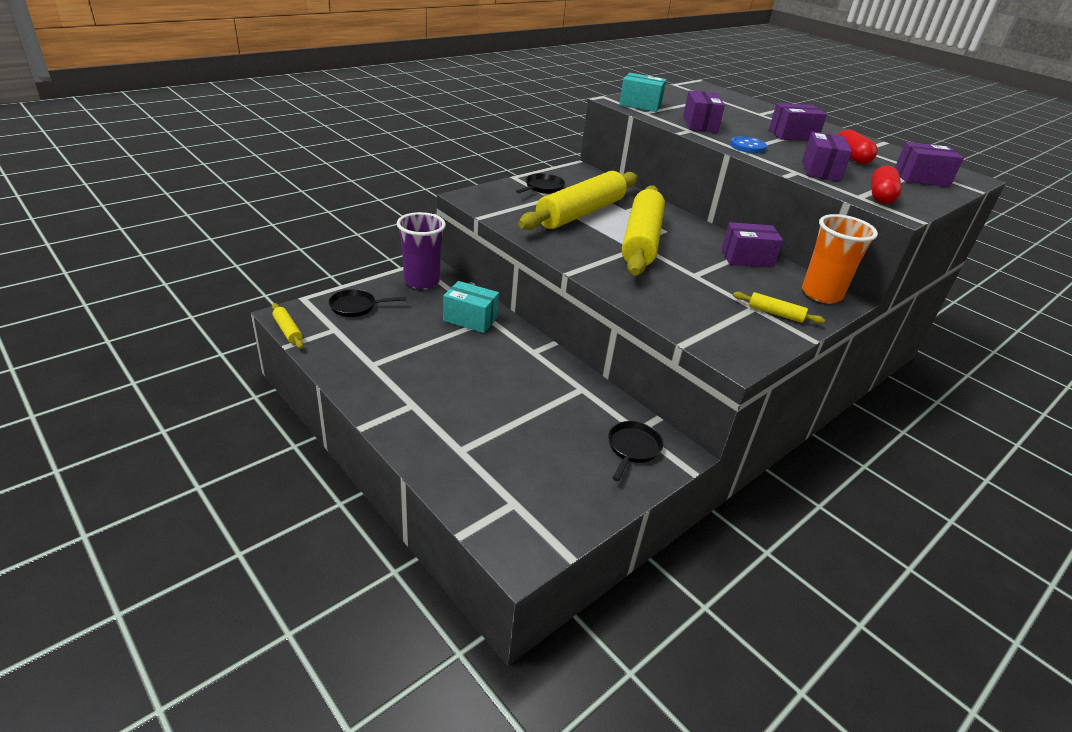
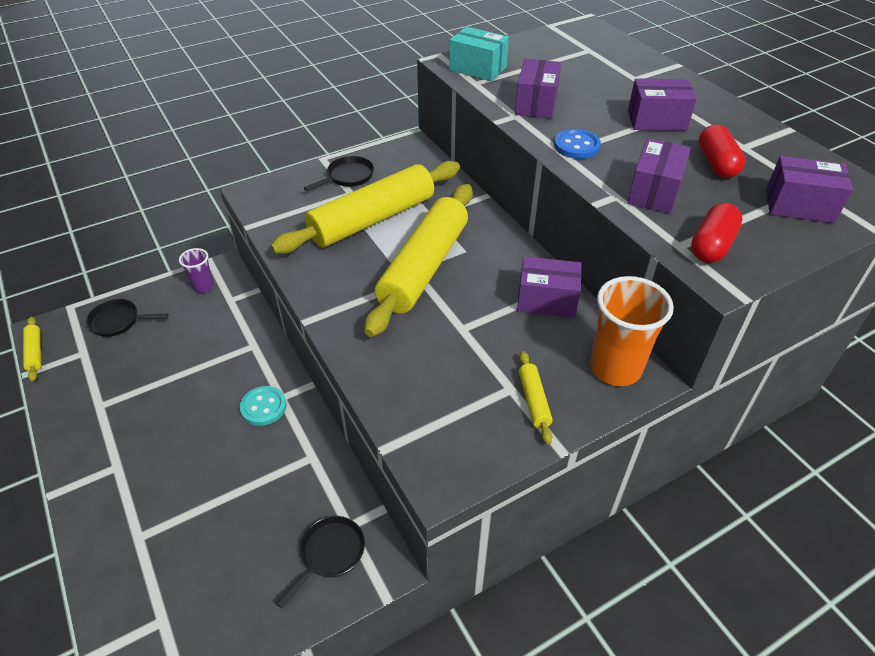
camera: 15 degrees right, 10 degrees up
(422, 281) = (203, 286): purple cup -> purple cup, size x0.55
(470, 319) = (232, 344): turquoise box -> none
(522, 358) = (263, 407): none -> turquoise button
(775, 313) = (533, 401): yellow rolling pin -> yellow rolling pin turned 45 degrees clockwise

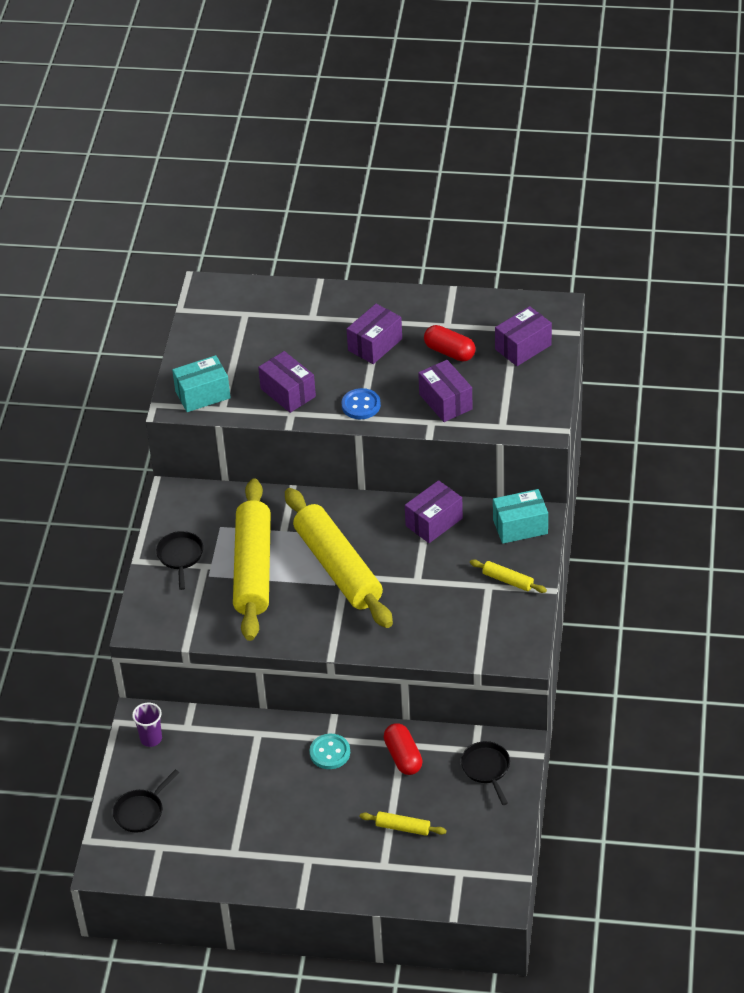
camera: 50 degrees left, 0 degrees up
(35, 352) = (128, 879): yellow rolling pin -> yellow rolling pin (403, 827)
(615, 368) = (520, 526): orange cup -> turquoise box
(711, 245) = (515, 412): red capsule -> red capsule (403, 757)

